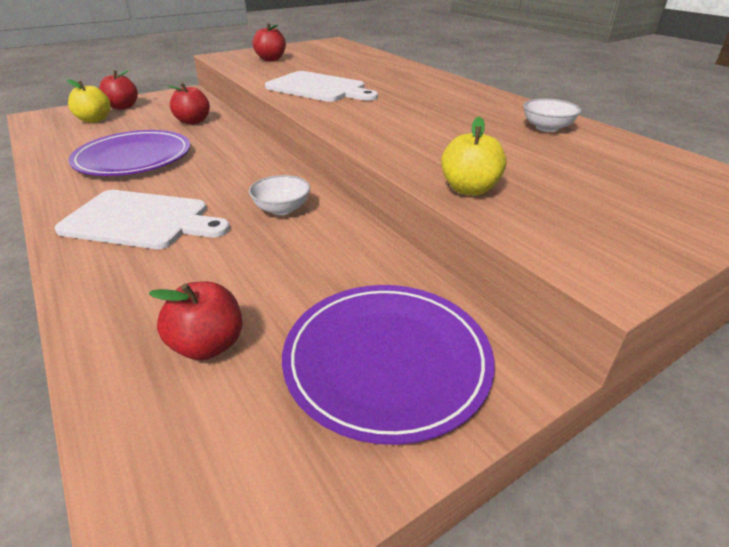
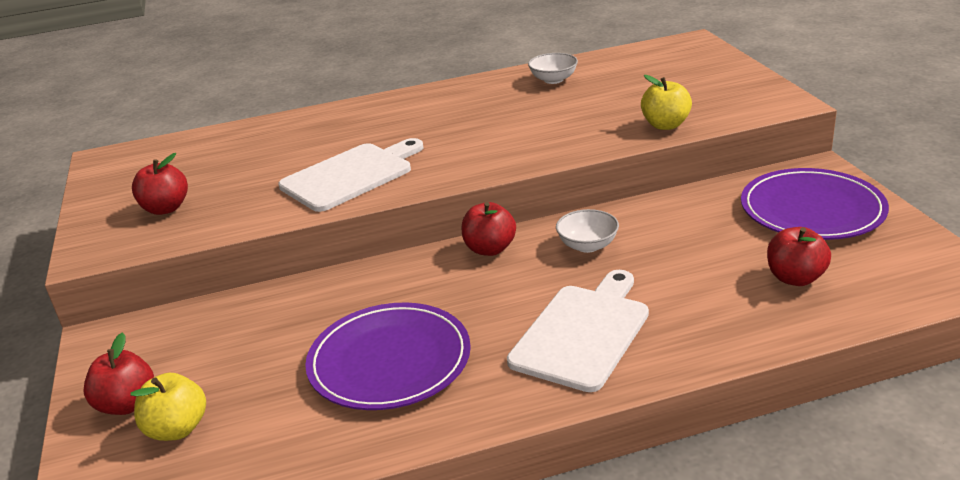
camera: 70 degrees left, 5 degrees down
(193, 121) = (272, 318): red apple -> red apple (490, 249)

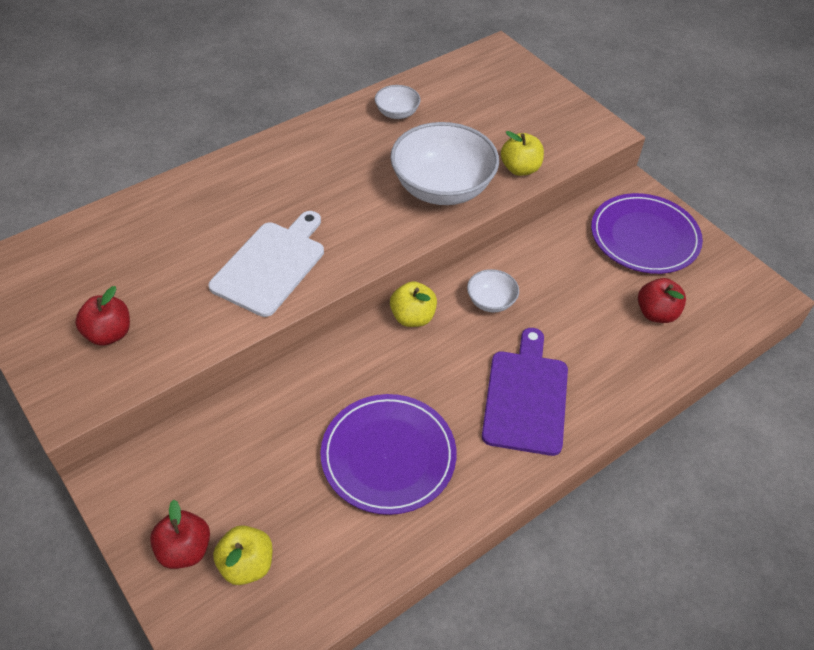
camera: 25 degrees left, 20 degrees up
(490, 249) = (412, 317): red apple -> yellow apple
(567, 134) = (442, 188): none -> white bowl
(583, 332) = (526, 397): white cutting board -> purple cutting board

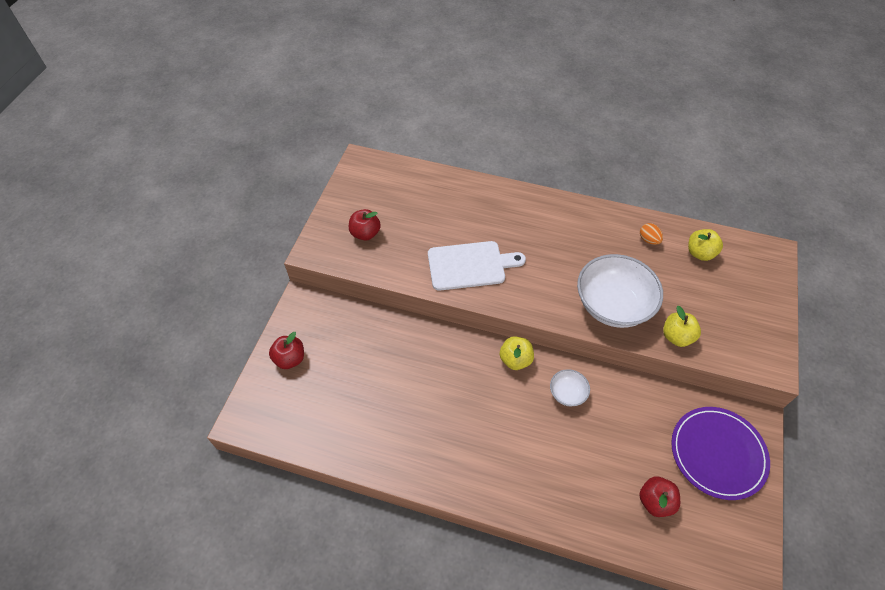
camera: 55 degrees right, 5 degrees up
(247, 565) = (301, 391): yellow apple -> yellow apple (700, 253)
(388, 456) = (412, 412): purple plate -> none
(397, 113) = (648, 240): white bowl -> orange egg
(526, 397) = (513, 460): purple cutting board -> none

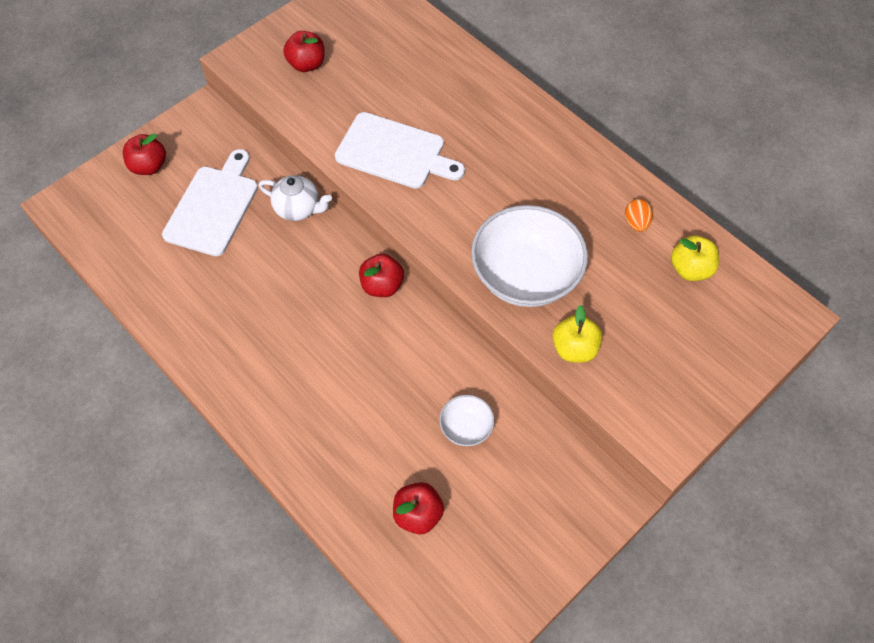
camera: 30 degrees right, 5 degrees up
(359, 364) = (213, 207): none -> white cutting board
(420, 336) = (298, 209): none -> white teapot
(515, 360) = (382, 285): yellow apple -> red apple
(567, 393) = (411, 351): white bowl -> white bowl (466, 427)
(717, 453) = (534, 507): purple plate -> none

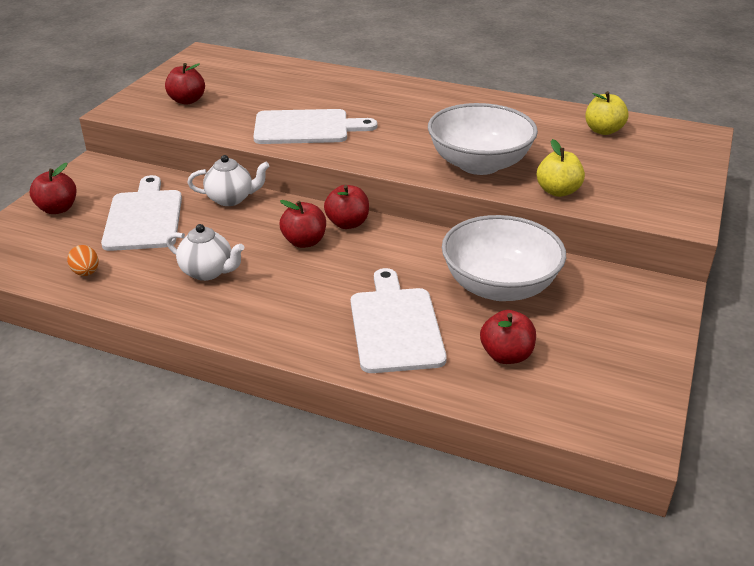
camera: 25 degrees left, 25 degrees down
(232, 303) = (208, 272): none -> white teapot
(331, 296) = (304, 242): none -> red apple
(348, 438) = (395, 325): none -> white cutting board
(466, 427) = (499, 286): white bowl -> white bowl, size x2.14
(636, 223) = (539, 118): orange egg -> orange egg (86, 273)

